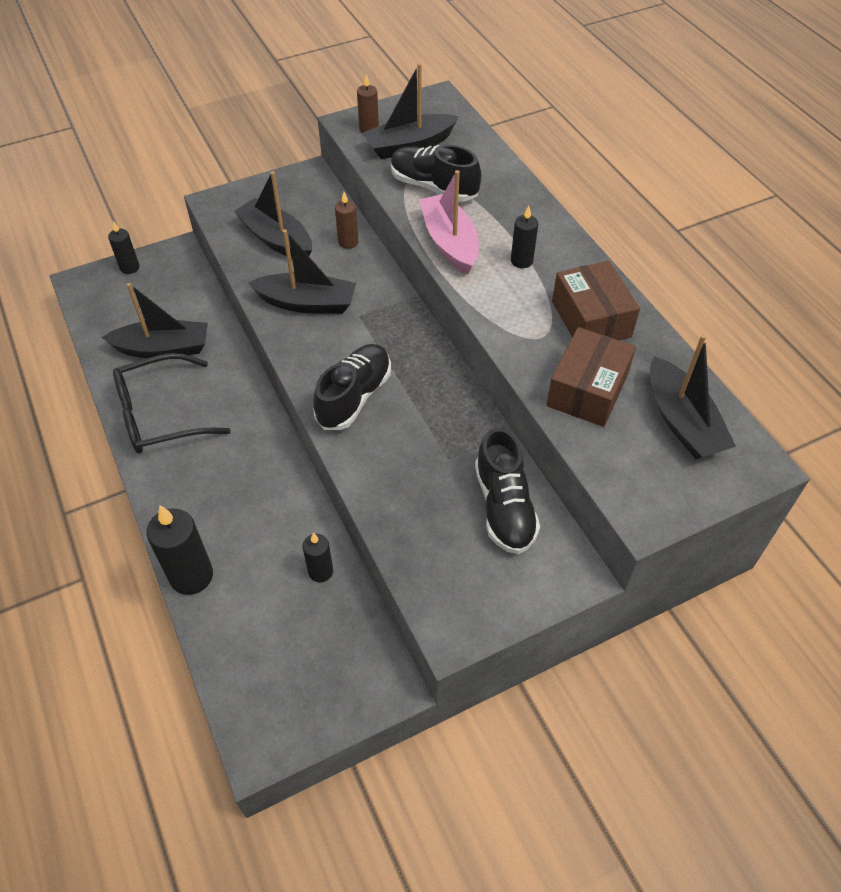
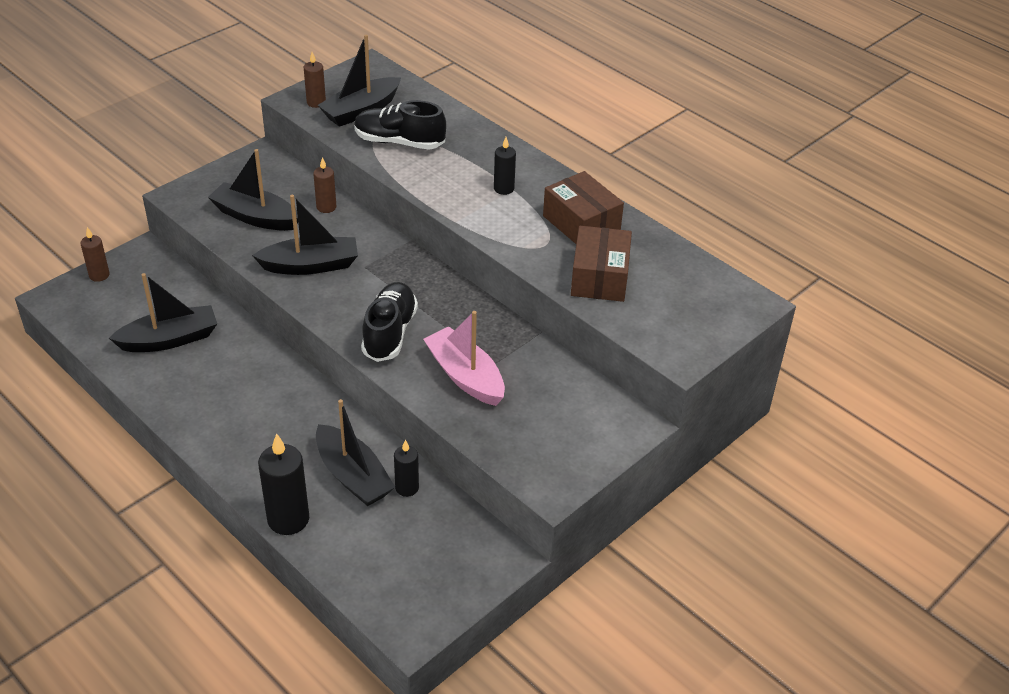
camera: 20 degrees left, 10 degrees down
(129, 268) = (99, 275): black candle -> brown candle
(160, 415) = (194, 396): black glasses -> none
(450, 243) = (434, 185): pink boat -> pink boat (465, 376)
(504, 507) = (557, 389): black shoe -> none
(682, 421) = (684, 285): black boat -> black boat (353, 476)

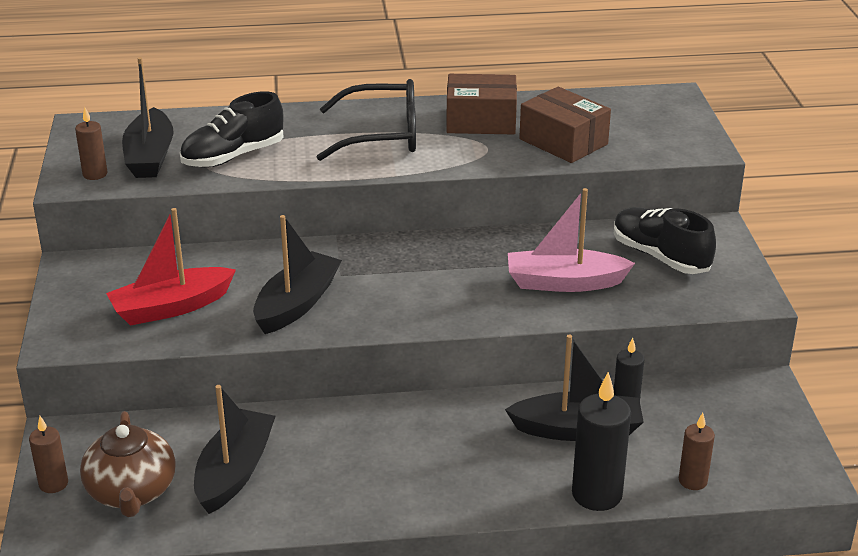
camera: 50 degrees left, 10 degrees down
(117, 309) = (132, 492): none -> brown teapot
(256, 217) = (171, 307): black boat -> red boat
(326, 207) = (218, 260): brown candle -> brown candle (692, 481)
(389, 333) = (456, 298): black shoe -> black shoe (660, 256)
(504, 189) = (382, 135): black candle -> black glasses

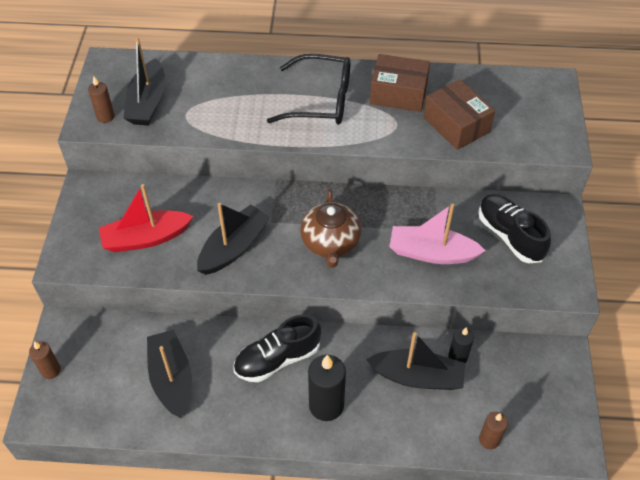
camera: 10 degrees right, 20 degrees up
(132, 492) = (100, 386): brown teapot -> brown teapot (330, 243)
(233, 156) = (207, 110): black shoe -> black shoe (277, 359)
(234, 472) = (172, 379): black boat -> black boat turned 45 degrees counterclockwise
(597, 494) = (417, 441): black candle -> black candle (326, 405)

